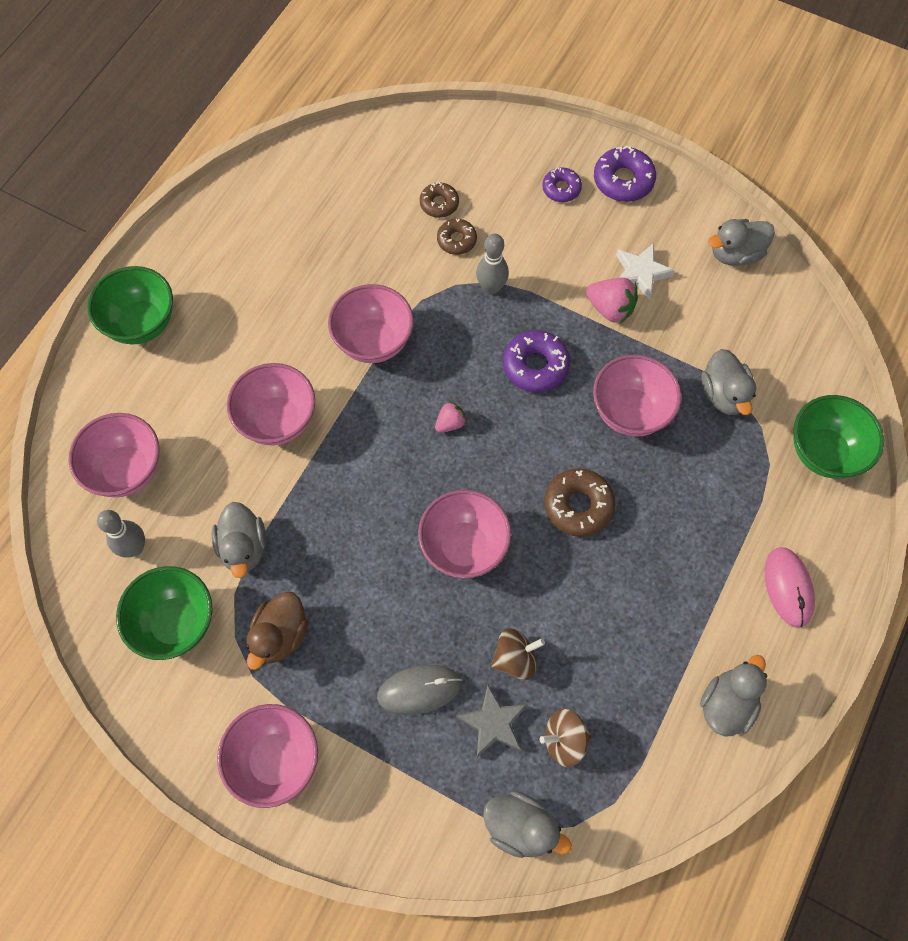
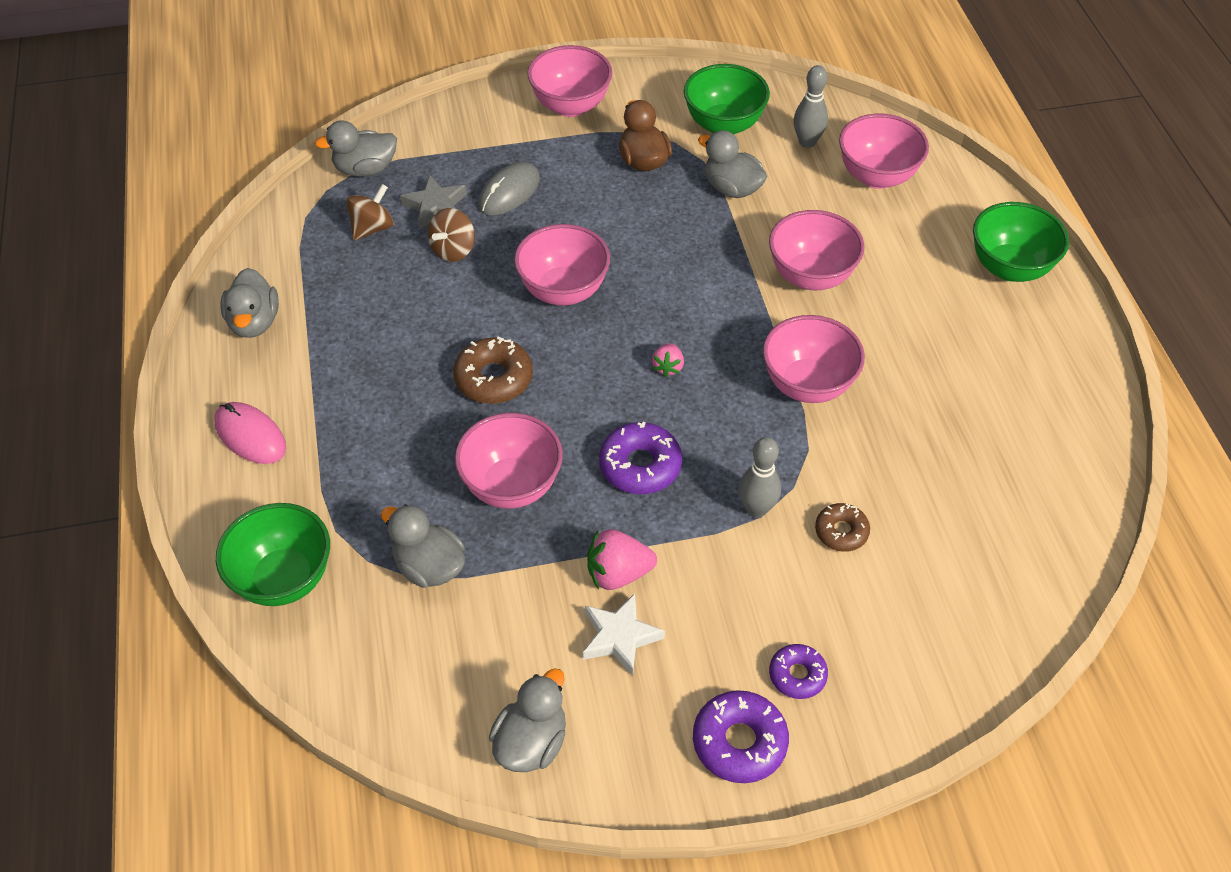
camera: 140 degrees right, 15 degrees down
(439, 204) = (901, 557): brown donut -> none

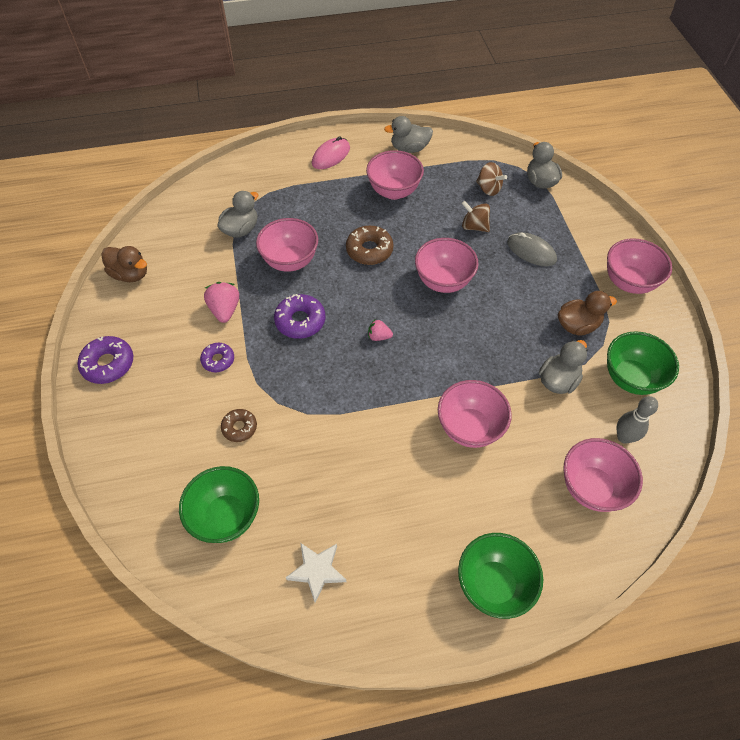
camera: 90 degrees right, 5 degrees up
(284, 579) = (241, 177): green bowl -> green bowl (226, 516)
(435, 206) = (511, 216): grey star -> none
(531, 742) = (130, 274): grey duck -> brown duck
(620, 637) = (184, 310): white star -> white star (317, 571)
(756, 509) = (262, 381): grey bowling pin -> none
(797, 675) = (143, 395): purple donut -> purple donut (218, 360)
(807, 385) = (363, 417): pink bowl -> pink bowl (394, 191)

